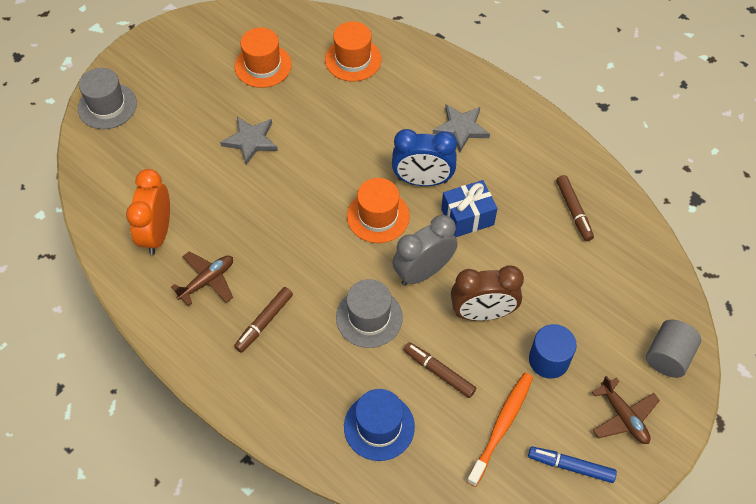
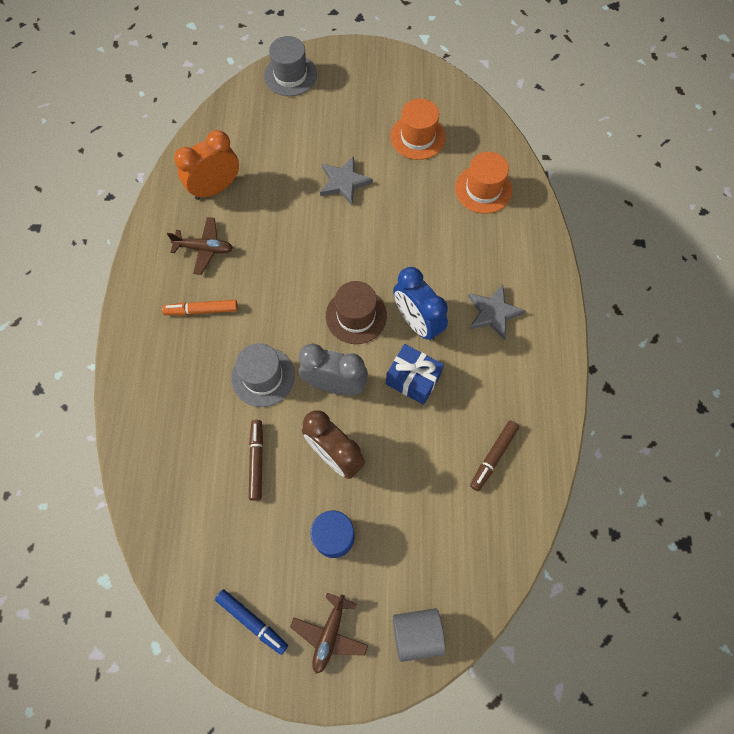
camera: 50 degrees right, 10 degrees up
(264, 322) = (201, 310): brown marker -> orange marker
(378, 216) = (356, 316): orange hat -> brown hat
(379, 426) = (178, 452): blue hat -> none
(501, 427) = (246, 542): orange toothbrush -> none
(570, 466) = (252, 621): blue marker -> blue marker turned 150 degrees clockwise

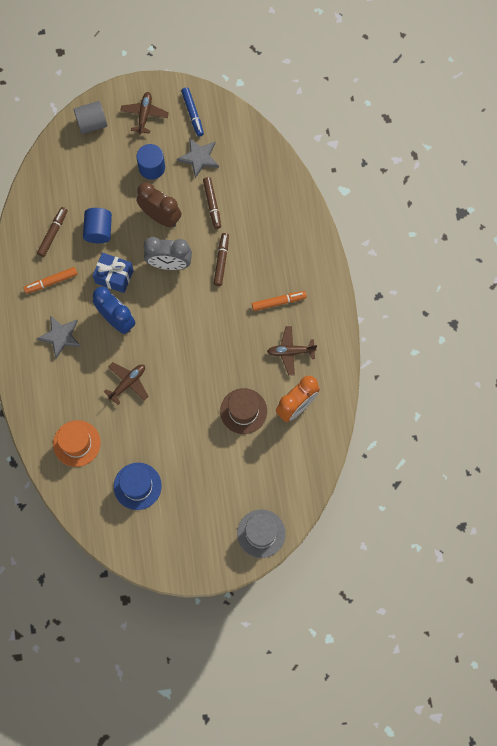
camera: 170 degrees right, 5 degrees up
(252, 621) = (192, 114): blue marker -> blue marker turned 135 degrees counterclockwise
(263, 376) = (221, 261): grey hat -> brown marker
(344, 182) = (192, 430): grey star -> grey star (199, 158)
(356, 316) = (163, 317): brown hat -> brown hat (243, 411)
(413, 244) = (128, 383): none -> brown plane
(417, 137) = (137, 486): orange hat -> blue hat
(426, 450) = (99, 230): none -> blue cylinder
(500, 387) = (51, 282): none -> orange marker

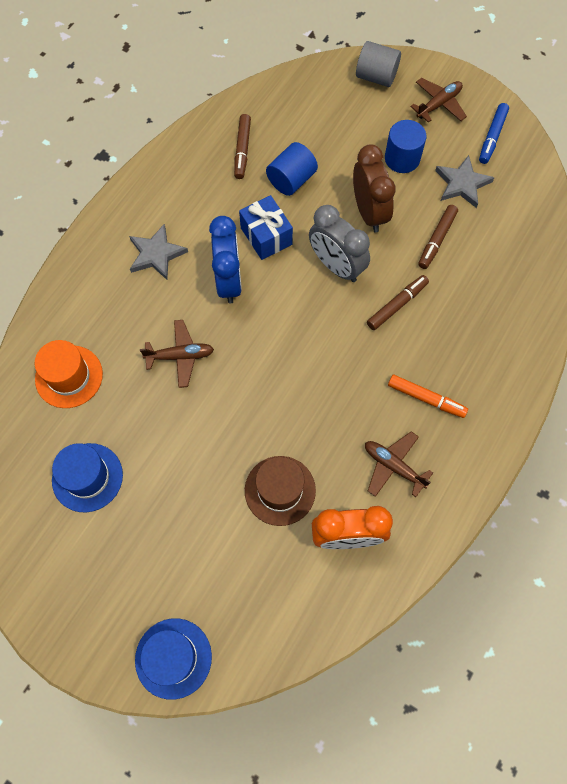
camera: 40 degrees right, 5 degrees down
(51, 282) = (197, 194): orange marker -> none
(53, 233) = (242, 150): brown marker -> brown marker turned 120 degrees clockwise
(261, 533) = (173, 658): grey hat -> blue hat

